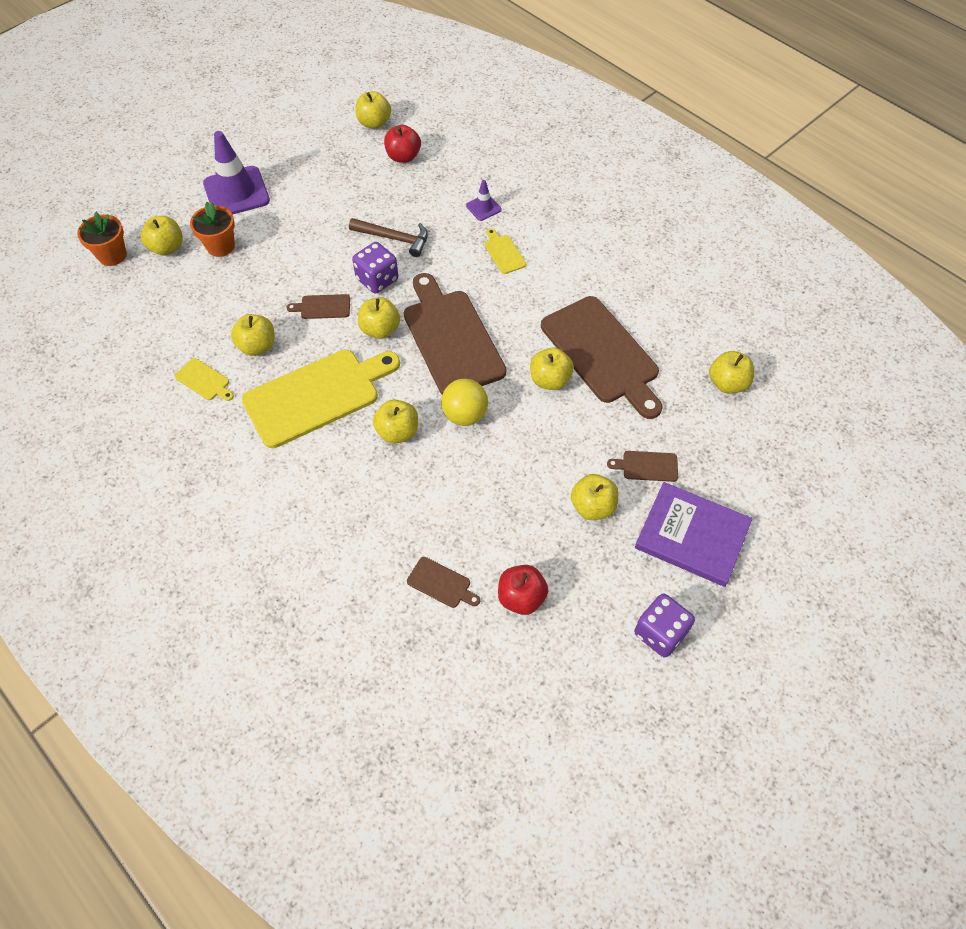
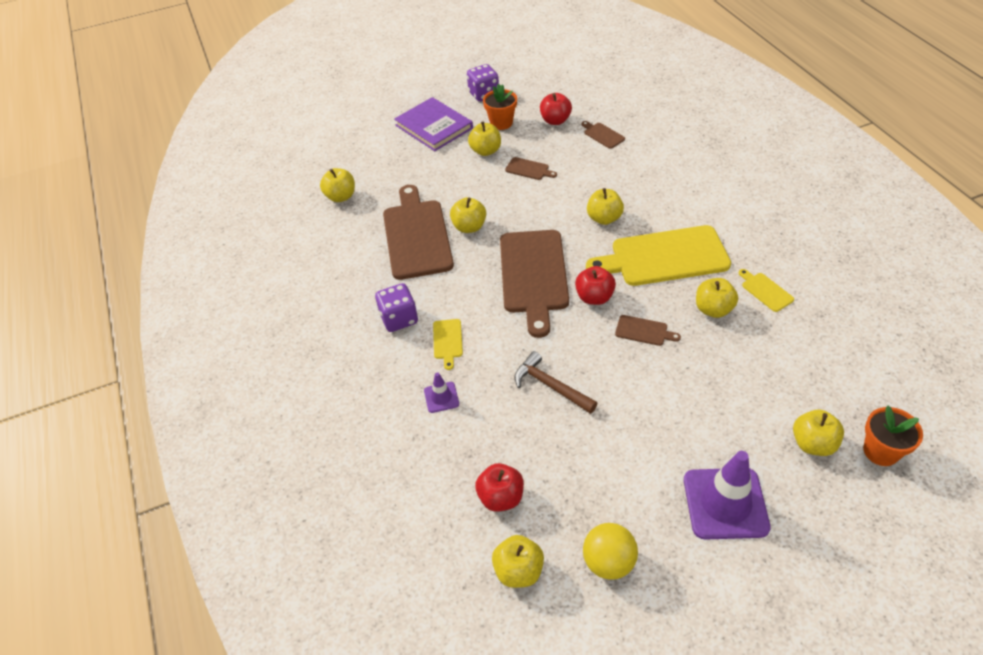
camera: 155 degrees left, 10 degrees down
(220, 246) = (747, 428): orange flower pot -> orange flower pot (501, 123)
(377, 279) = (582, 345): purple dice -> purple dice (399, 319)
(380, 329) = (594, 297): yellow apple -> red apple
(465, 415) = (547, 218): yellow ball -> yellow ball (608, 562)
(647, 466) = (435, 163): brown cutting board -> brown cutting board (529, 169)

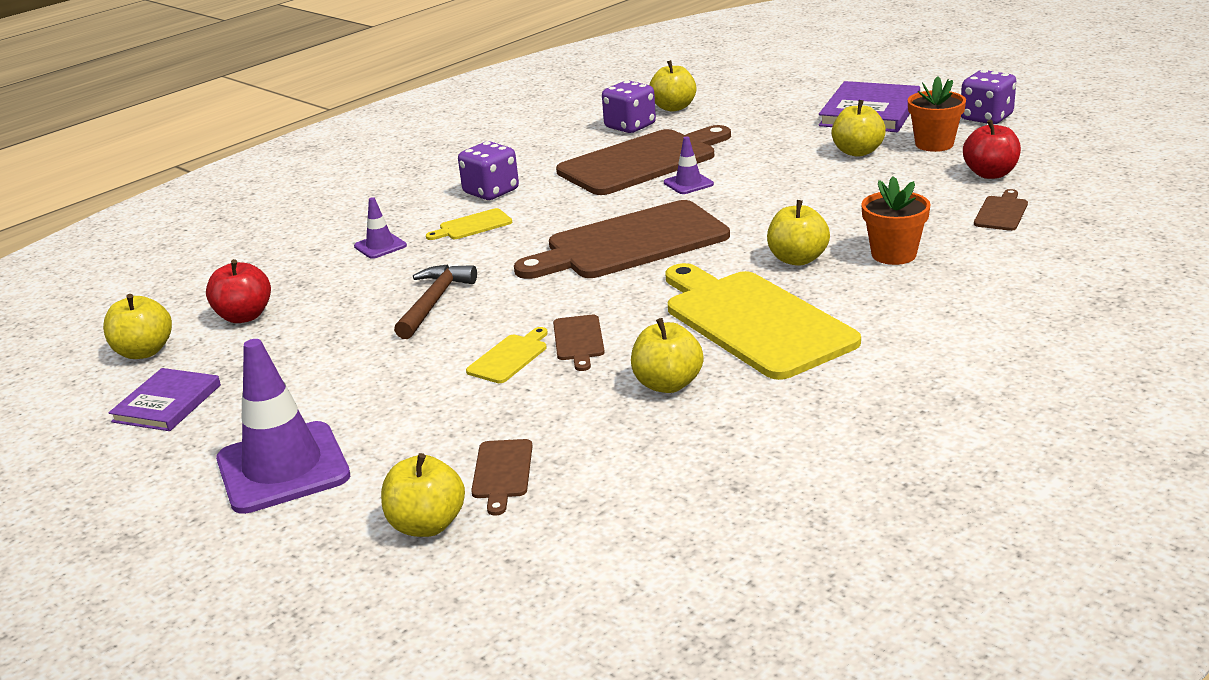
camera: 65 degrees right, 20 degrees down
(352, 224) = (630, 126): none -> purple dice
(469, 227) = (688, 183): yellow apple -> purple traffic cone
(529, 169) = (851, 186): brown cutting board -> brown cutting board (502, 472)
(594, 297) = (620, 291): red apple -> none
(608, 562) = (167, 403): yellow ball -> purple book
(765, 291) = (751, 421): yellow cutting board -> yellow cutting board (509, 357)
(881, 451) = (441, 597): orange flower pot -> orange flower pot (893, 254)

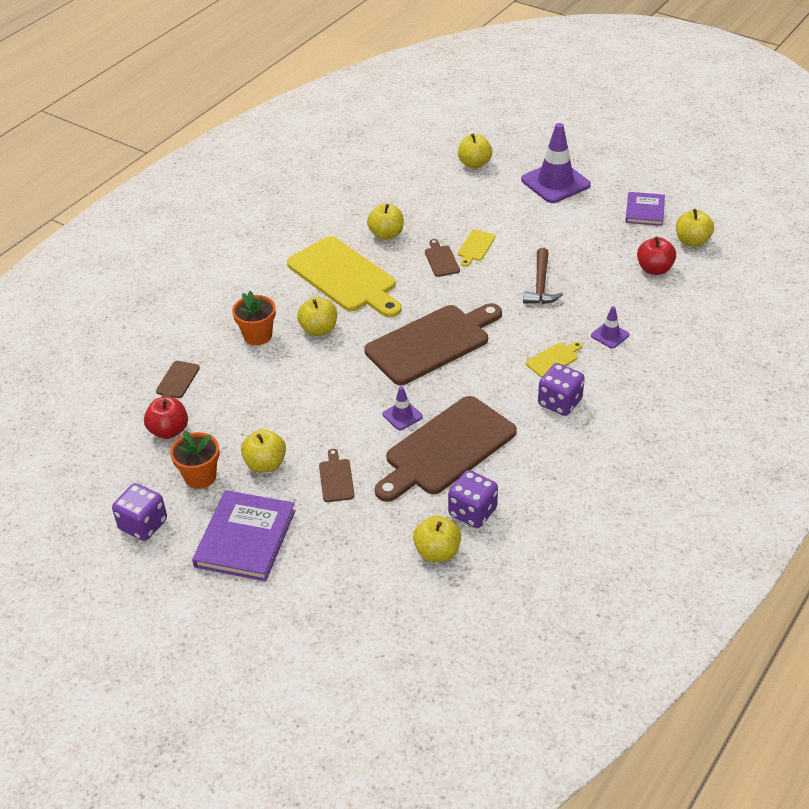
camera: 170 degrees right, 15 degrees up
(502, 472) = (452, 186): brown cutting board -> brown cutting board (336, 478)

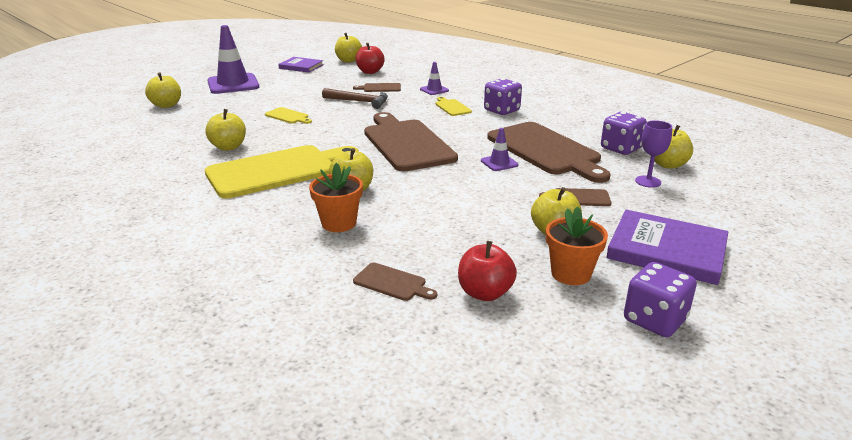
camera: 80 degrees left, 15 degrees down
(387, 532) = (648, 181): none -> purple goblet
(441, 260) = (292, 129): brown cutting board -> brown cutting board (380, 88)

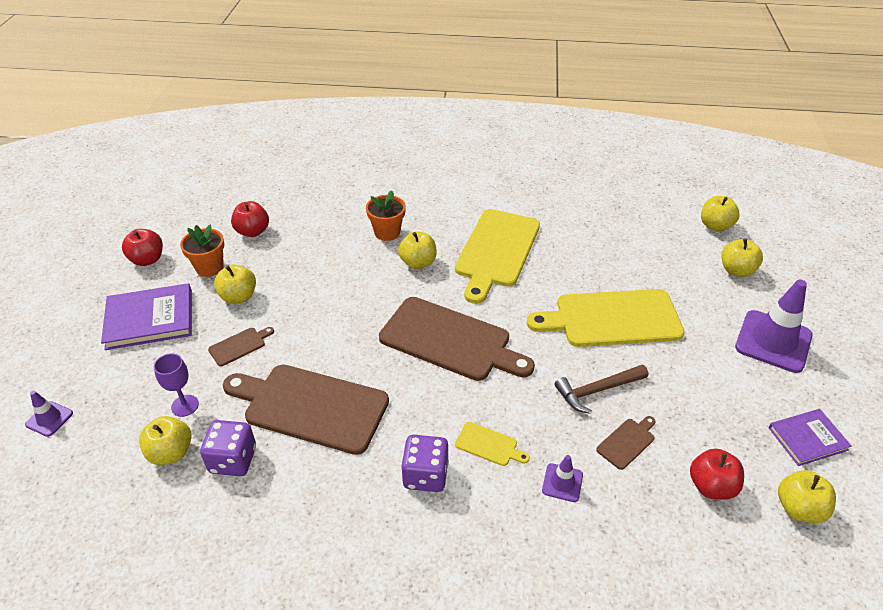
camera: 140 degrees right, 15 degrees up
(228, 147) = (575, 253): yellow apple -> yellow apple (715, 226)
(288, 116) = (612, 319): yellow cutting board -> yellow cutting board, size x2.39
(392, 283) = (308, 213): brown cutting board -> none
(499, 163) = (339, 358): purple traffic cone -> purple traffic cone (49, 419)
(654, 320) = (147, 260): purple dice -> red apple

